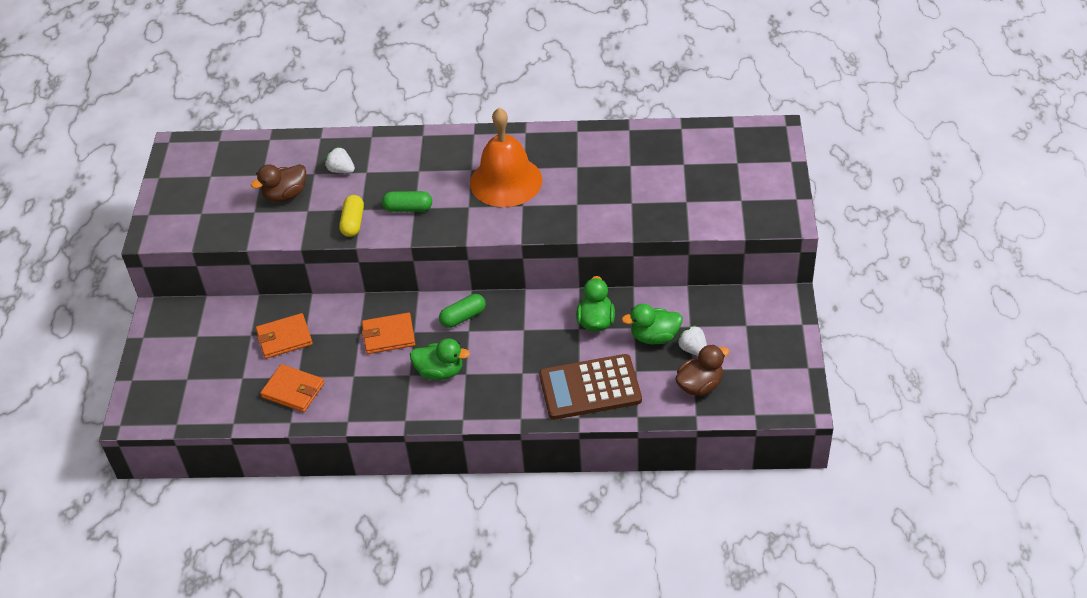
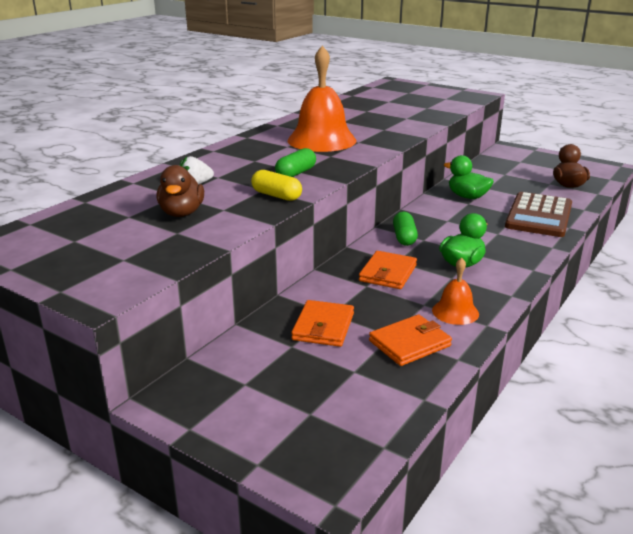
camera: 60 degrees left, 20 degrees down
(354, 397) = (455, 312): none -> orange bell
(654, 337) = (504, 185): green duck -> none
(693, 349) = (529, 178): white strawberry -> none

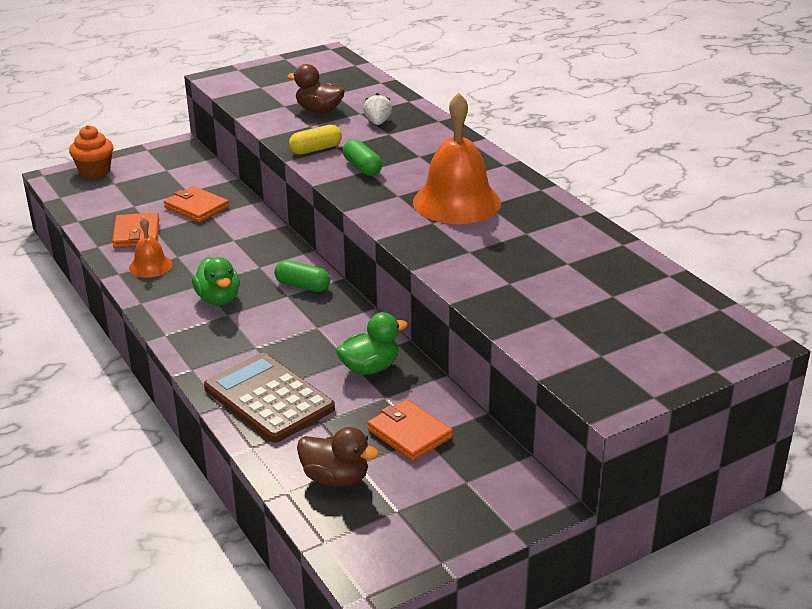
camera: 115 degrees right, 5 degrees up
(288, 449) = (95, 171): none -> orange cupcake
(388, 273) = (243, 255): orange wallet -> orange wallet (409, 433)

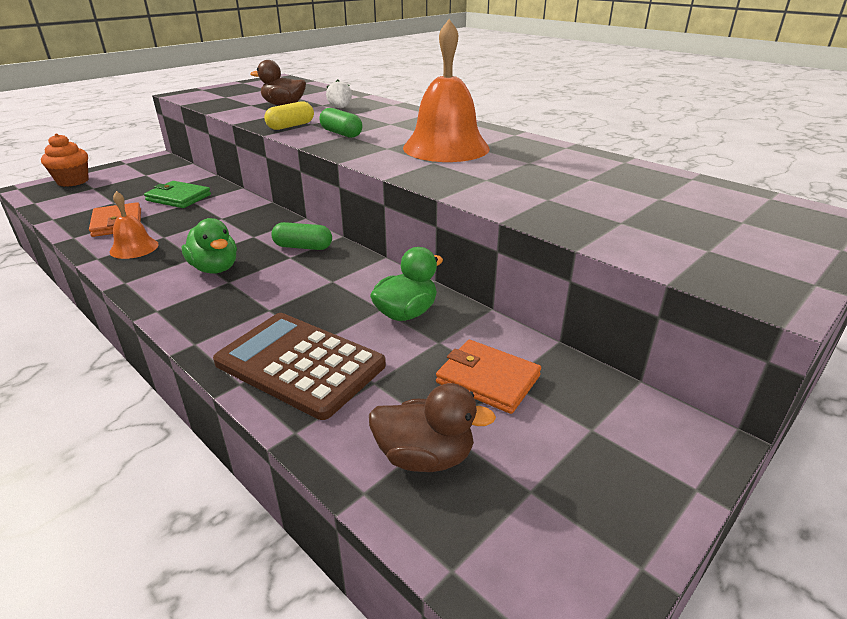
camera: 15 degrees left, 0 degrees up
(196, 207) = (179, 197): orange wallet -> green wallet

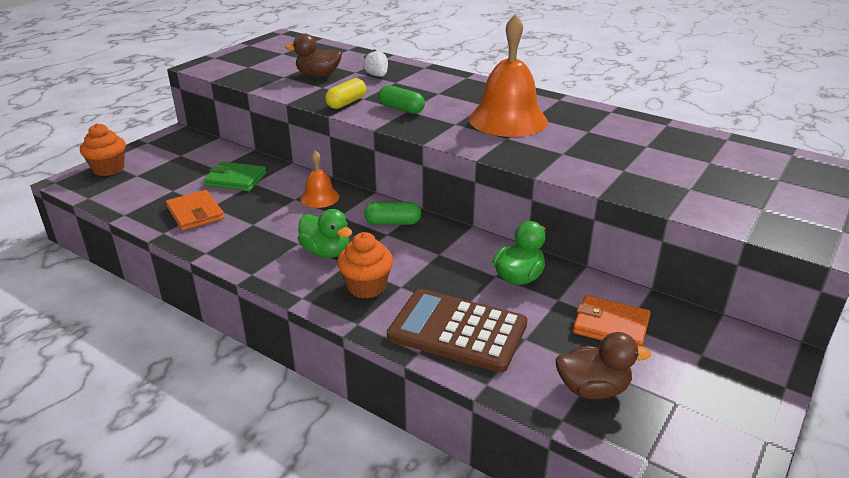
camera: 10 degrees left, 0 degrees up
(134, 248) = (233, 238): orange bell -> orange bell (319, 197)
(231, 306) = (366, 287): none -> orange cupcake

